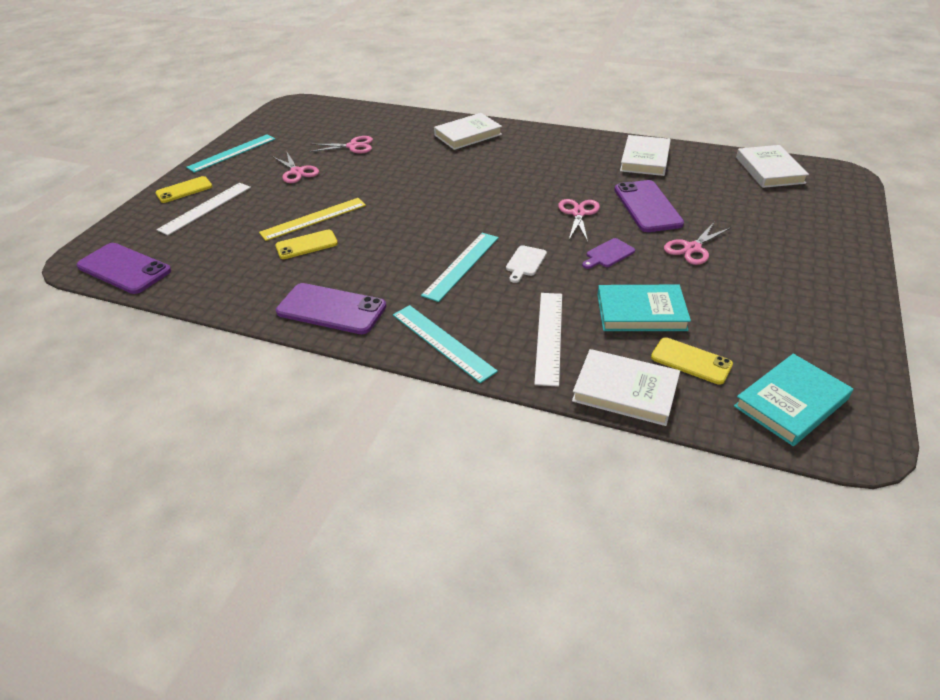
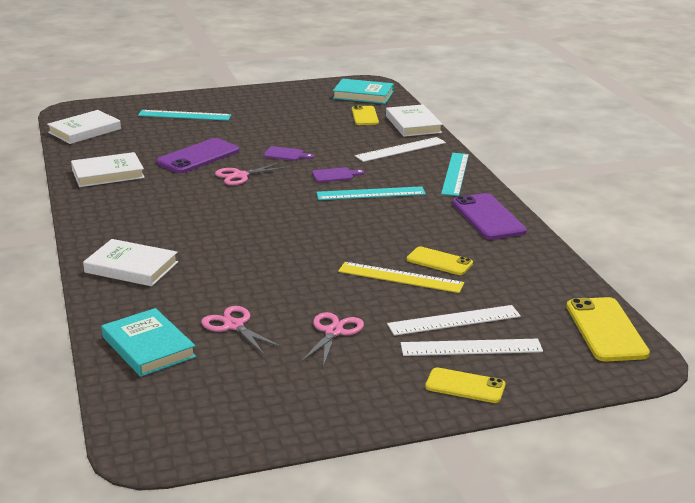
camera: 130 degrees left, 15 degrees down
(124, 269) = (606, 330): purple phone -> yellow phone
(232, 153) = (349, 407): turquoise ruler -> turquoise ruler (184, 115)
(237, 215) = (454, 320): none -> white ruler
(525, 262) = (335, 175): white cutting board -> purple cutting board
(641, 312) = (339, 134): turquoise book -> turquoise book (148, 347)
(692, 248) = (243, 134): pink scissors -> none

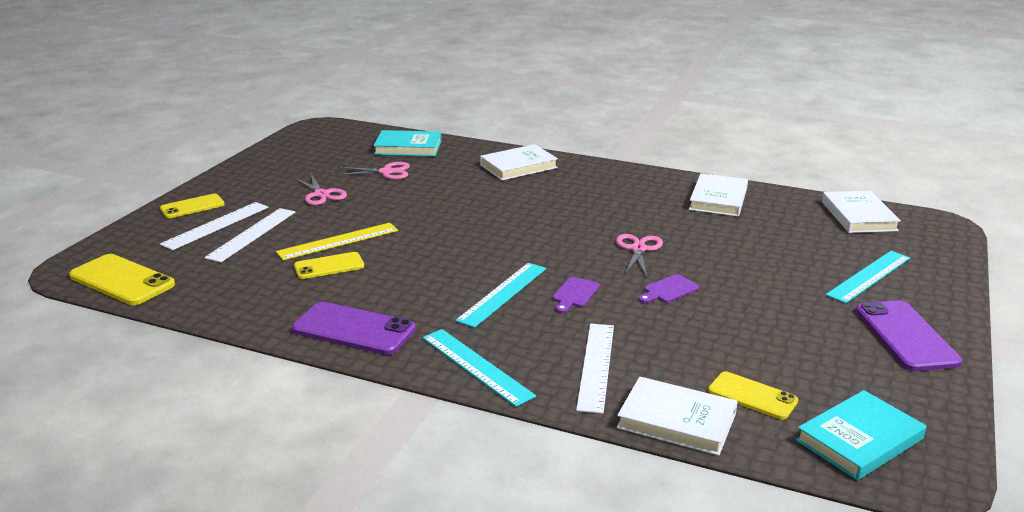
camera: 130 degrees right, 0 degrees up
(198, 157) = (717, 246): purple phone -> purple phone (905, 336)

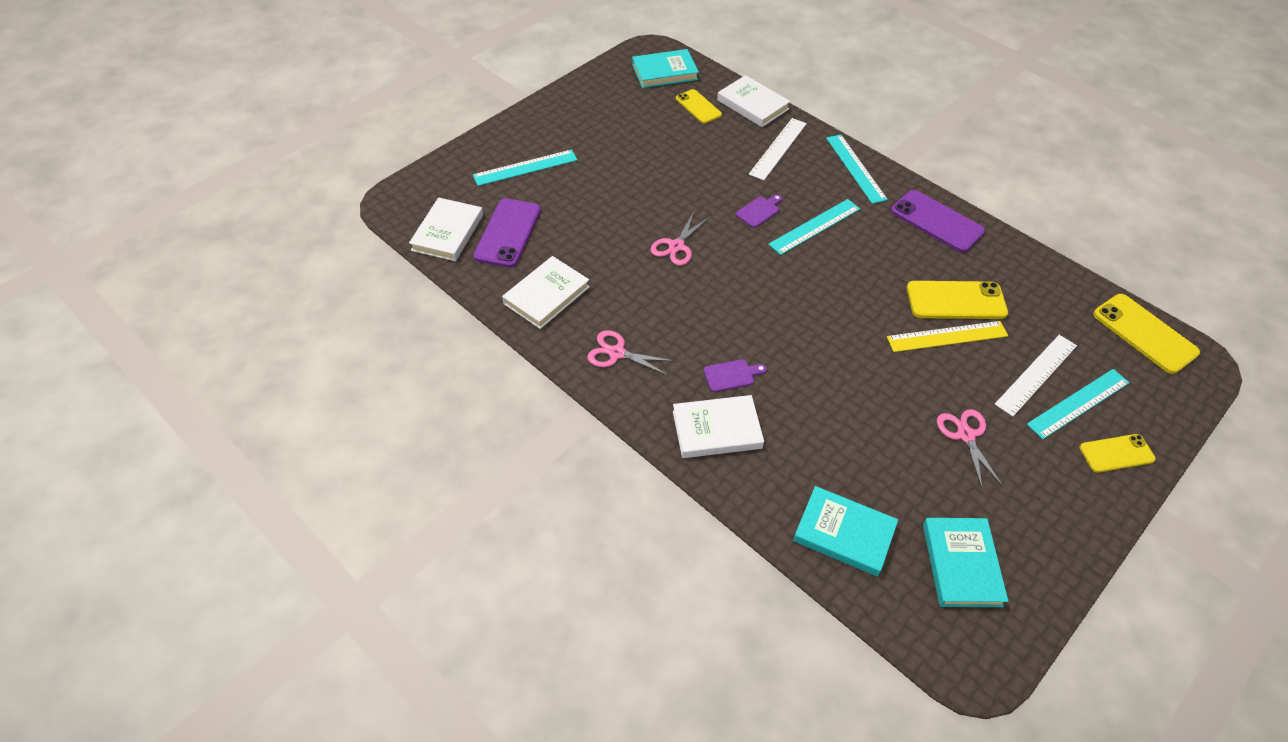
camera: 160 degrees left, 25 degrees up
(216, 225) = (1078, 403): white ruler -> turquoise ruler
(326, 150) = (961, 564): none -> turquoise book
(329, 266) = (956, 300): yellow phone -> yellow phone, size x1.57
(387, 172) = (883, 467): pink scissors -> pink scissors (616, 353)
(669, 290) = (685, 195): purple cutting board -> purple cutting board (731, 375)
(905, 336) = (564, 117): purple phone -> purple phone (508, 233)

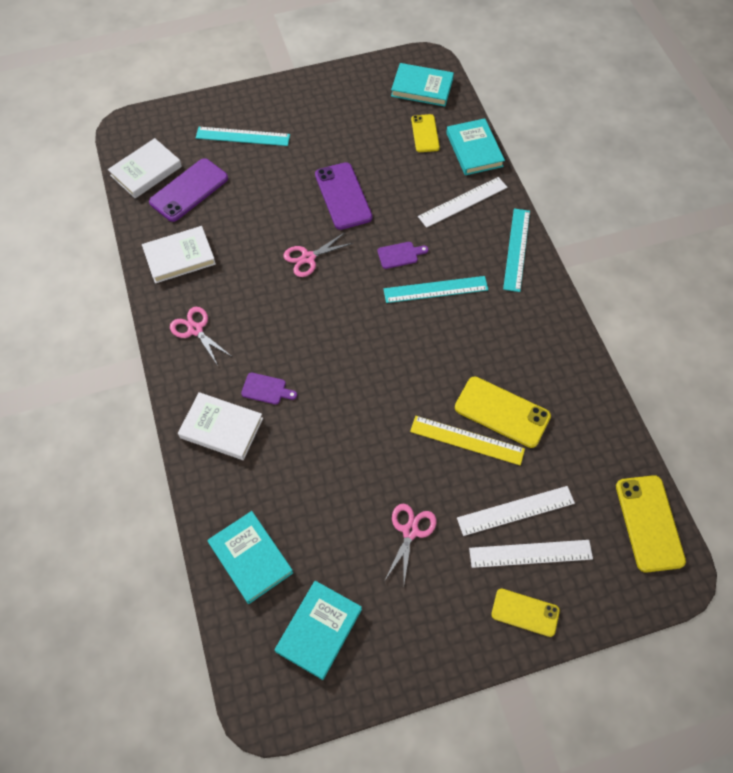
camera: 30 degrees right, 10 degrees up
(752, 104) = (474, 150): white book -> turquoise book
(936, 221) = (547, 331): purple phone -> purple phone (343, 196)
(1078, 403) = (530, 554): turquoise ruler -> white ruler

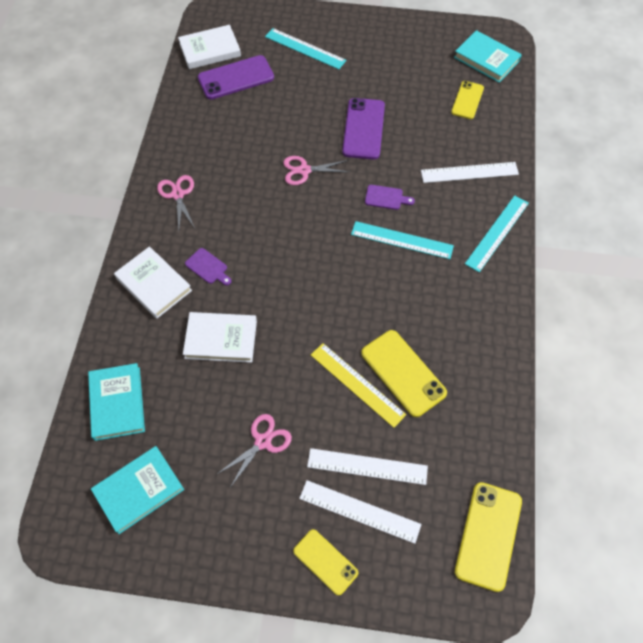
camera: 25 degrees right, 0 degrees up
(179, 257) = (198, 130): white book -> white book (221, 339)
(474, 150) = (505, 130): turquoise book -> none

